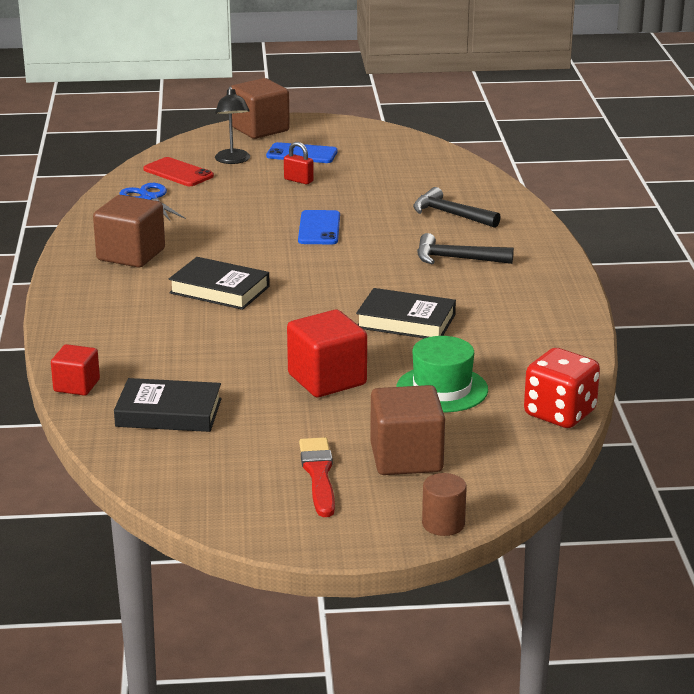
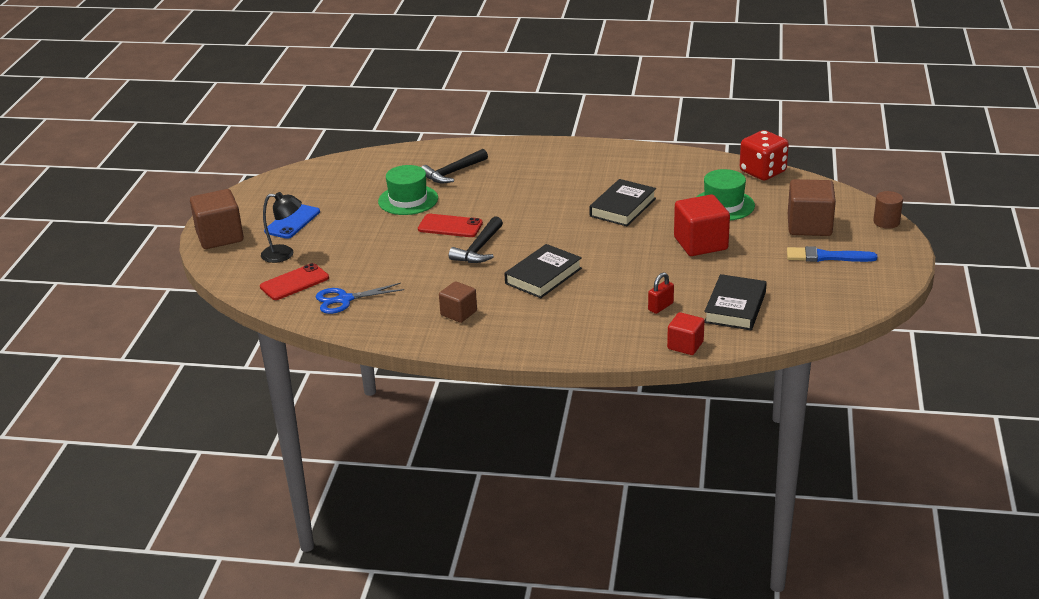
camera: 75 degrees left, 5 degrees up
(131, 255) = (458, 313): brown cube -> brown cube, size x0.60
(298, 180) = (349, 227): red padlock -> red padlock (660, 307)
(318, 474) = (826, 257): red brush -> blue brush
(319, 228) = (450, 226): blue phone -> red phone
(372, 200) = (408, 200): none -> green hat
(456, 259) = (531, 179): black hammer -> black hammer (479, 249)

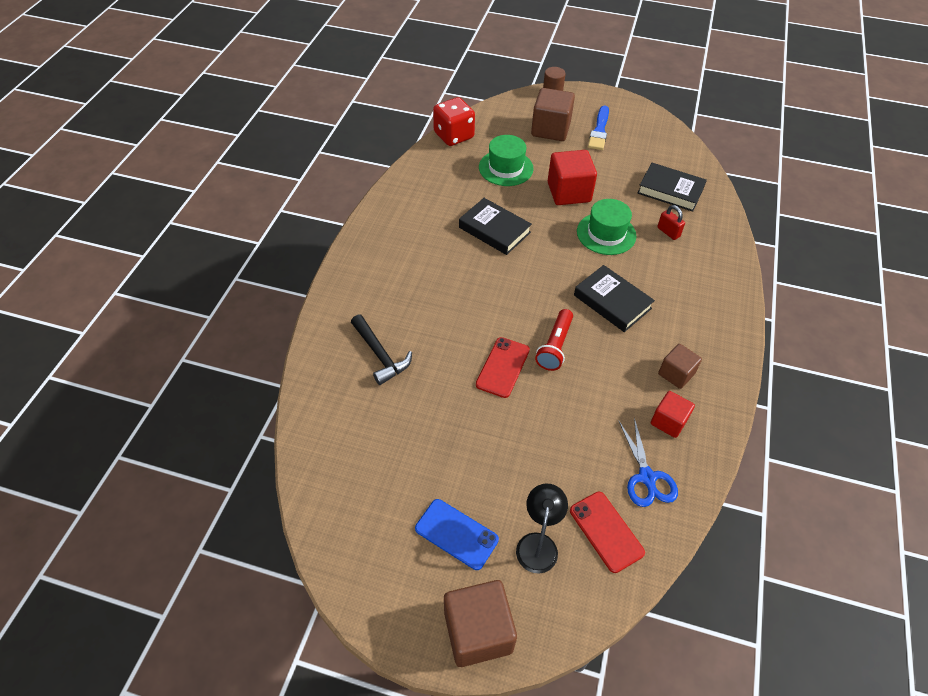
camera: 85 degrees left, 20 degrees up
(408, 200) = (433, 403): green hat -> green hat (606, 233)
(479, 249) = (555, 346): black hammer -> red flashlight
(685, 345) = (725, 227): red cube -> red cube (668, 421)

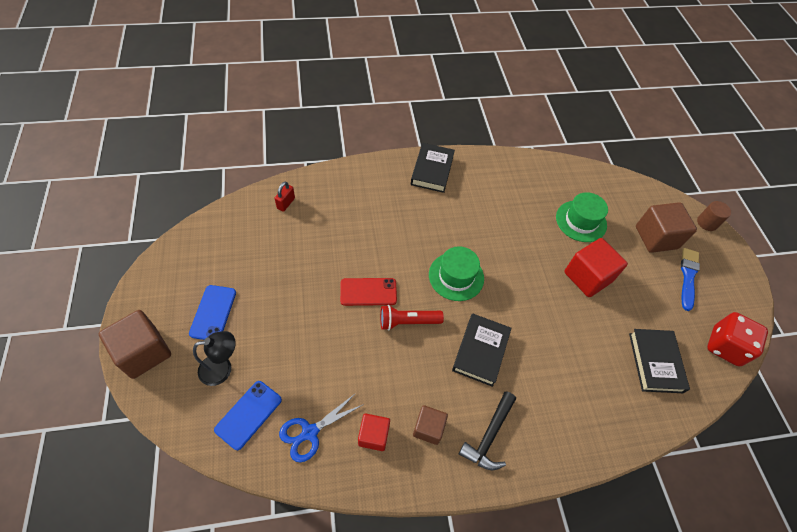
camera: 60 degrees right, 5 degrees up
(380, 355) = (341, 212): black hammer -> black hammer (489, 436)
(454, 136) = (589, 173): red dice -> red dice (725, 346)
(494, 230) = (504, 238): black book -> black book (432, 170)
(599, 130) = (688, 276): blue brush -> blue brush turned 120 degrees clockwise
(606, 233) = (558, 322): green hat -> green hat (456, 276)
(606, 531) = (248, 414): red phone -> blue phone
(668, 232) = (597, 375): red padlock -> red padlock (286, 203)

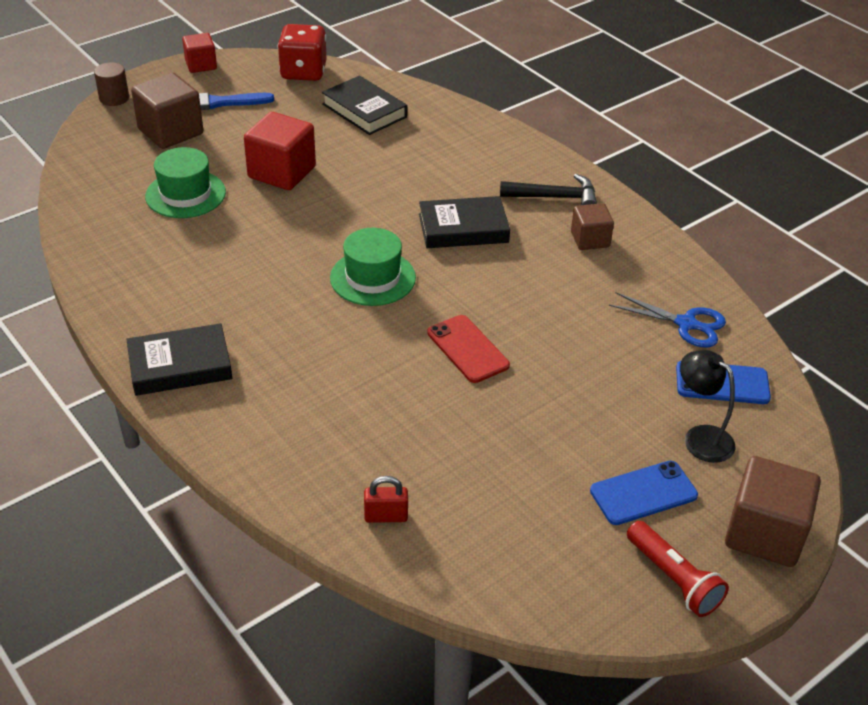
camera: 115 degrees left, 15 degrees down
(373, 435) = (638, 275): red cube -> red cube (201, 65)
(407, 321) = (479, 298): red flashlight -> red flashlight (673, 579)
(655, 362) = (364, 111): black book -> black book turned 75 degrees clockwise

